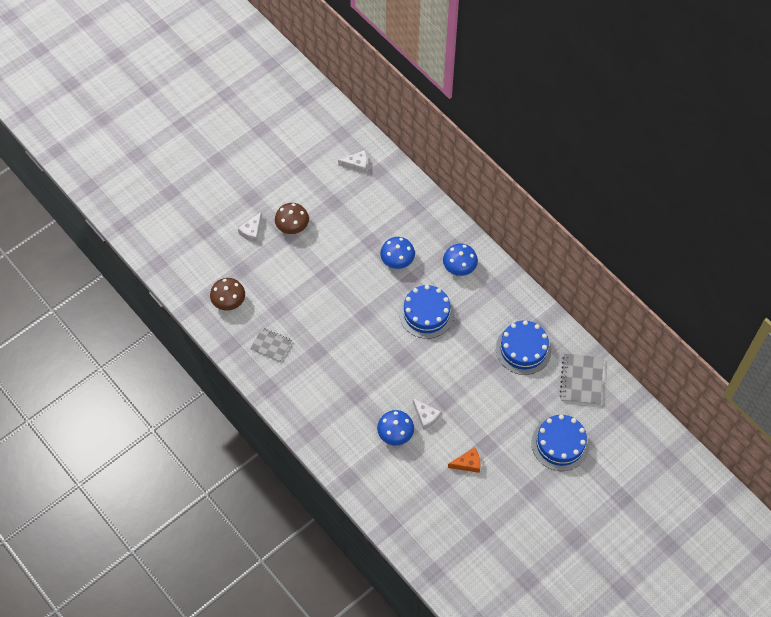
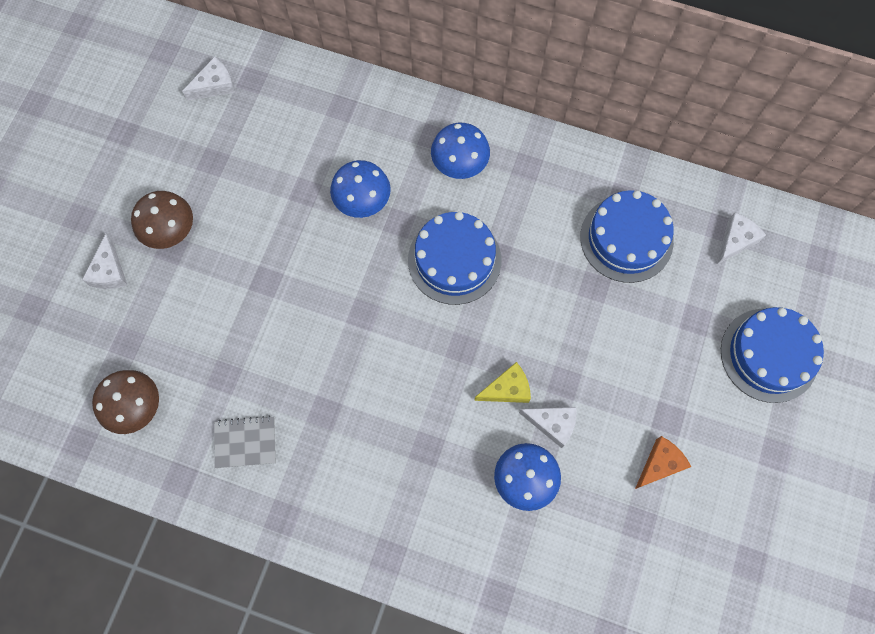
camera: 30 degrees left, 10 degrees up
(413, 388) = (507, 389): none -> yellow cheese
(581, 380) = (735, 241): grey notebook -> white cheese

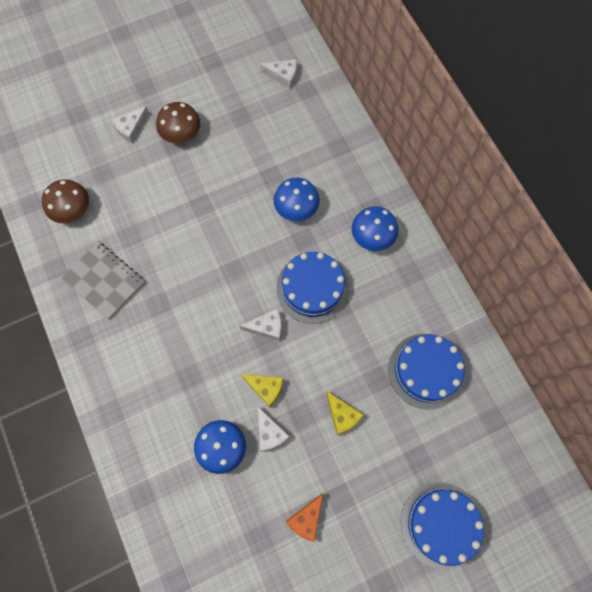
camera: 45 degrees right, 0 degrees up
(245, 442) = (104, 281): grey notebook -> grey notebook, size x1.51
(597, 346) = (342, 415): none -> yellow cheese
(660, 464) = (306, 519): orange cheese -> orange cheese turned 120 degrees clockwise
(735, 241) = (493, 436): white cheese -> white cheese (267, 327)

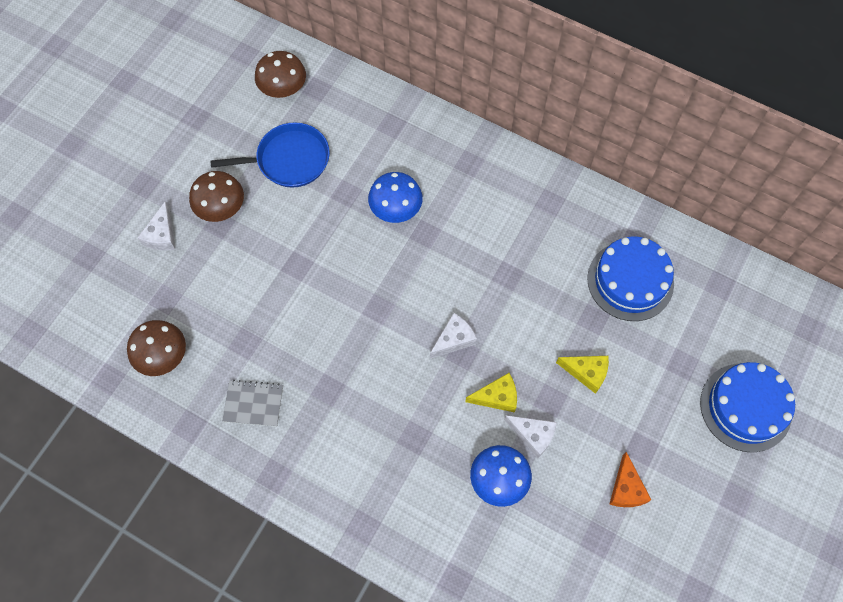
camera: 35 degrees left, 5 degrees down
(104, 281) = (253, 404): grey notebook -> grey notebook, size x0.66
(250, 128) = (289, 160): none -> blue pan
(283, 76) = (283, 89): white cheese -> brown mushroom
(312, 288) = (469, 274): blue cake -> none
(372, 237) = (489, 190): blue mushroom -> none

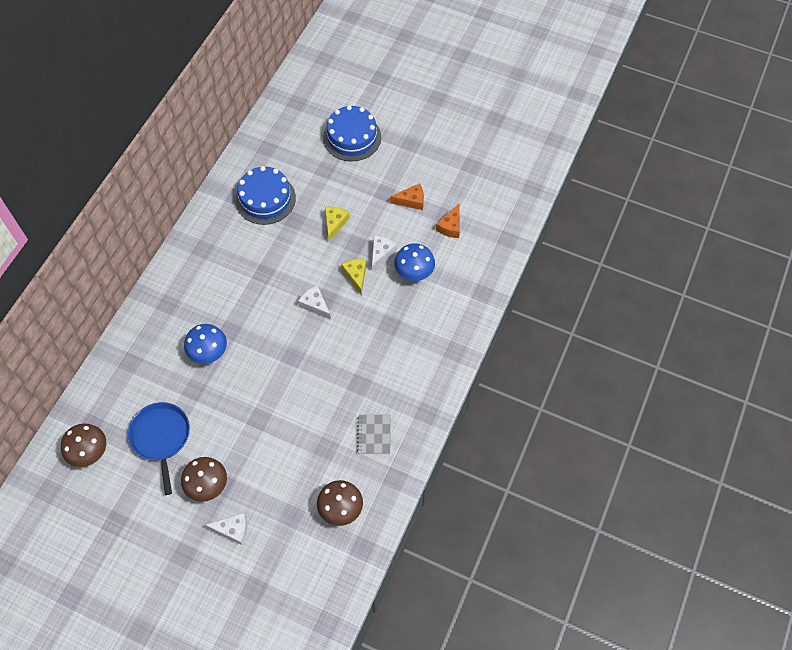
camera: 95 degrees left, 5 degrees down
(577, 545) = (450, 226): none -> orange cheese

